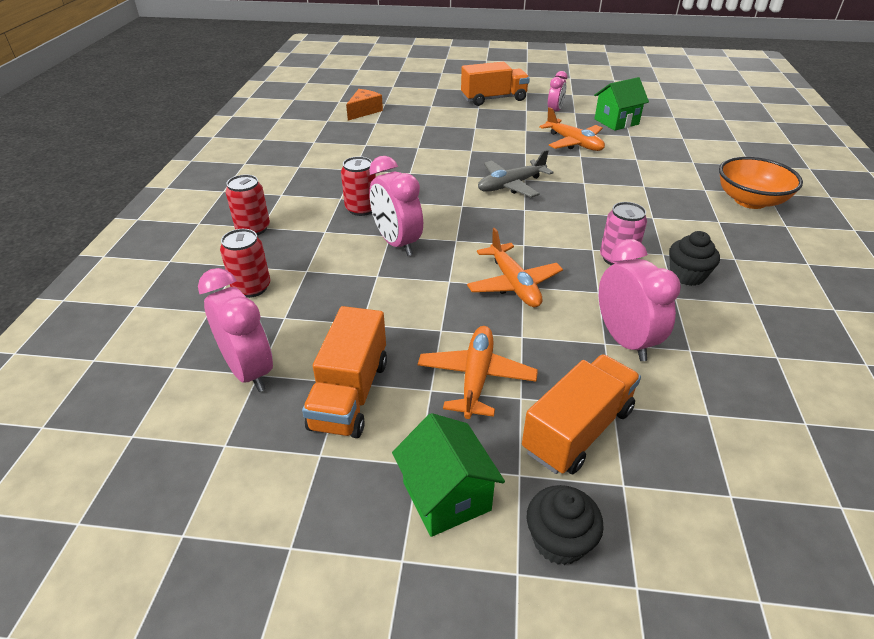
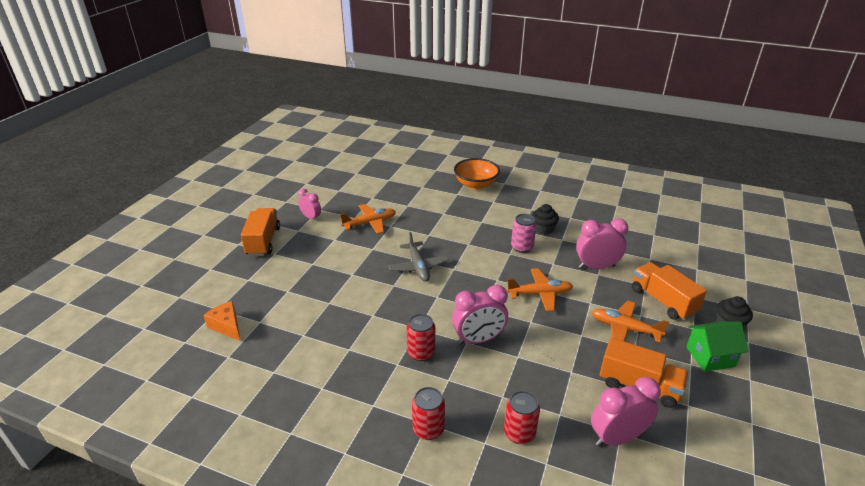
camera: 75 degrees left, 5 degrees down
(616, 122) = (348, 196): green house -> none

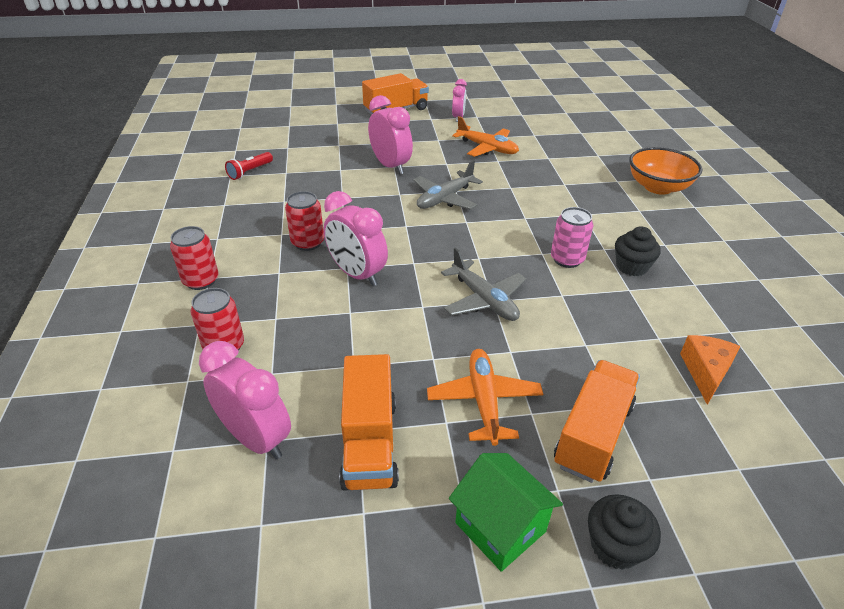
camera: 60 degrees right, 5 degrees up
(227, 326) = (271, 136): orange cheese -> orange cheese (705, 372)
(280, 357) = (250, 172): none -> red flashlight
(540, 294) = (484, 300): orange plane -> grey plane
(596, 267) = (601, 339): pink clock -> pink clock (390, 166)

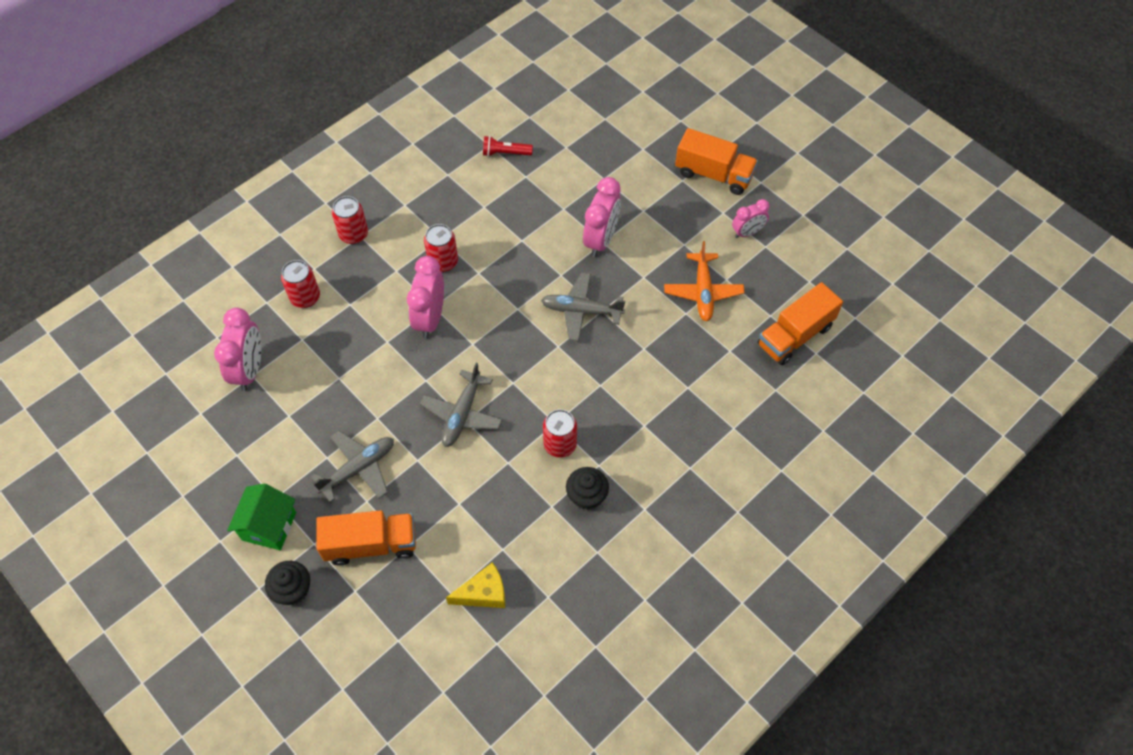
camera: 55 degrees right, 20 degrees up
(369, 442) = (284, 427): orange truck -> orange truck (795, 335)
(484, 401) = (359, 468): orange plane -> grey plane
(567, 259) = (560, 444): pink can -> red can
(658, 187) = (751, 467): orange bowl -> none
(705, 372) = (483, 593): orange cheese -> yellow cheese

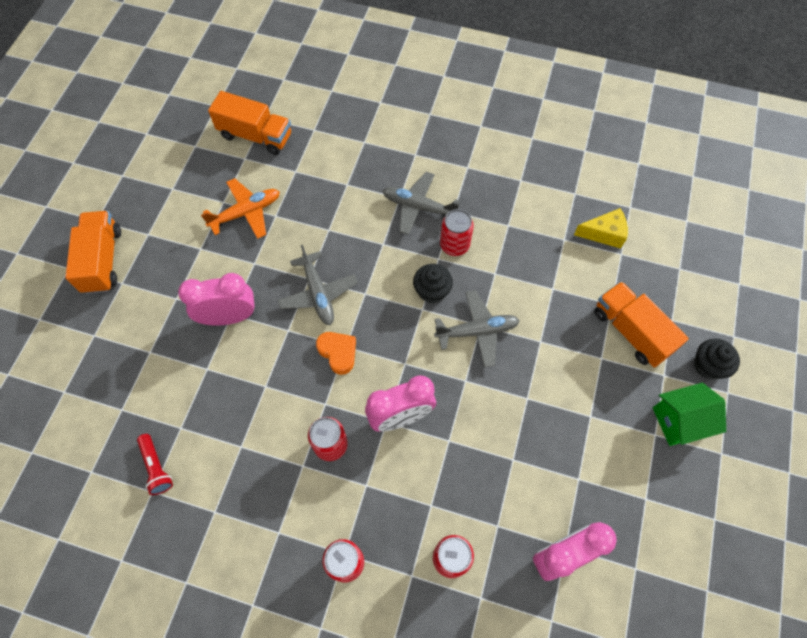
camera: 120 degrees left, 5 degrees up
(359, 468) = (580, 382): grey plane -> grey plane (418, 207)
(483, 593) = (604, 233): yellow cheese -> yellow cheese turned 135 degrees clockwise
(515, 301) = (338, 353): none -> orange heart
(587, 496) = (483, 207): black cupcake -> black cupcake (432, 291)
(747, 232) = (163, 207): pink clock -> none

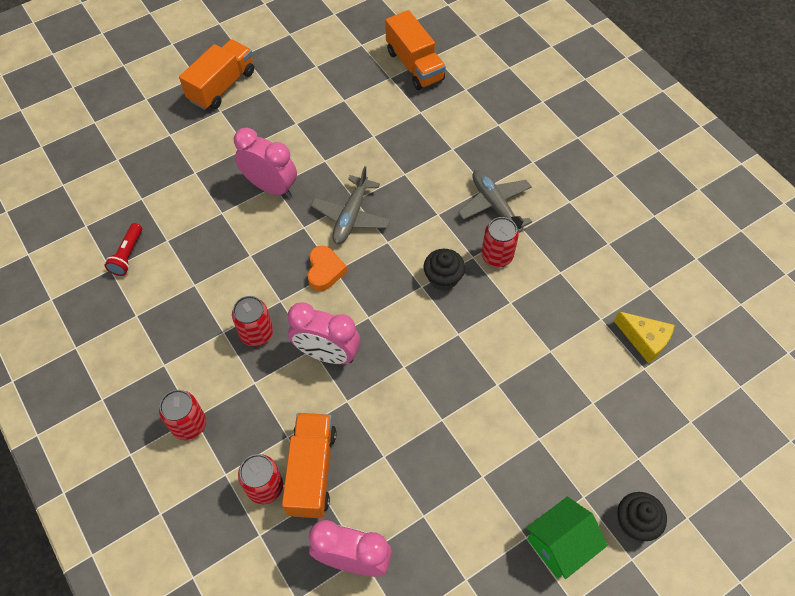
camera: 40 degrees right, 5 degrees down
(246, 213) = (353, 119): orange plane -> none
(477, 331) = (450, 336): grey plane -> none
(631, 331) = (588, 438): orange truck -> orange truck (311, 471)
(679, 421) = (559, 544): green house -> green house turned 60 degrees counterclockwise

